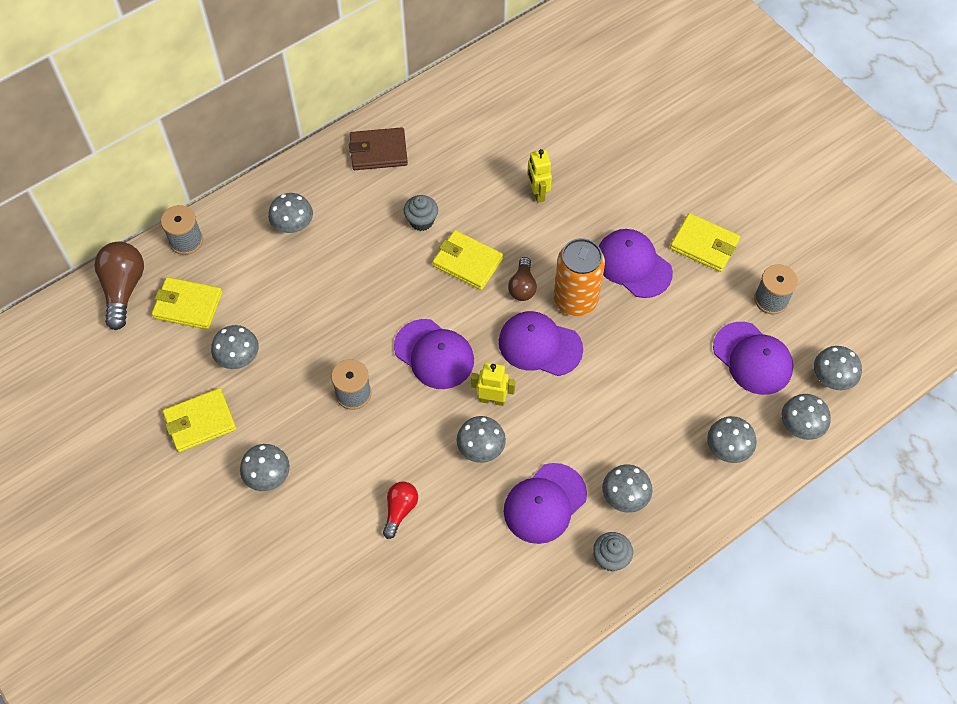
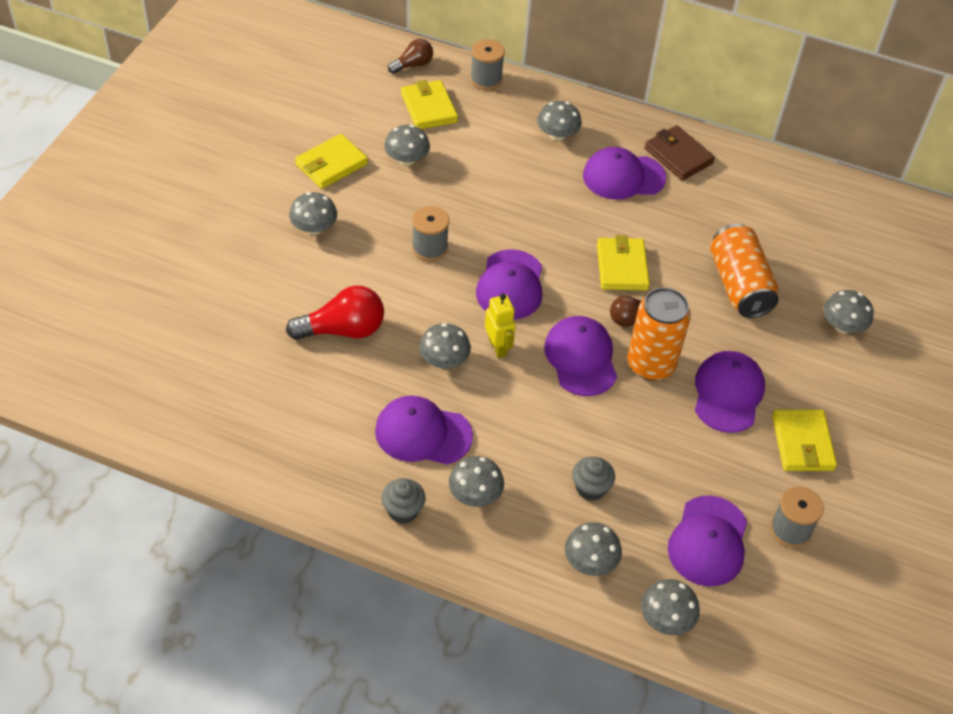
camera: 55 degrees right, 10 degrees down
(123, 289) = (413, 65): brown light bulb -> brown light bulb, size x0.60
(200, 422) = (331, 164): yellow wallet -> yellow wallet turned 75 degrees counterclockwise
(374, 204) = (623, 177): none -> purple cap
(400, 510) = (343, 330): red light bulb -> red light bulb, size x1.67
(421, 221) = (635, 216): grey cupcake -> grey cupcake (590, 488)
(537, 193) = (739, 285): yellow robot -> orange can
(832, 377) = (745, 626): grey mushroom -> grey mushroom (842, 326)

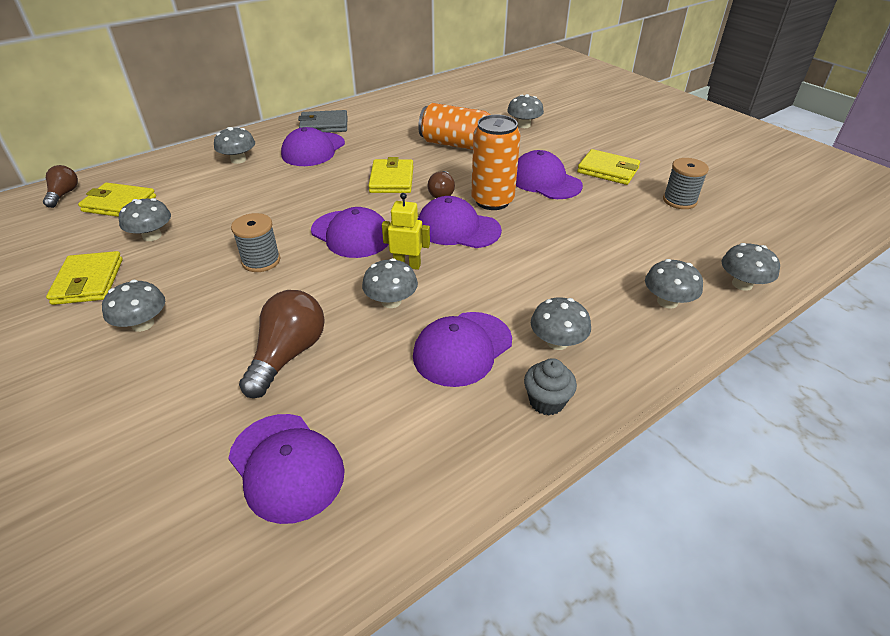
camera: 55 degrees left, 10 degrees down
(343, 330) = (288, 354): red light bulb -> brown light bulb
(486, 79) = (138, 168): grey spool -> none
(590, 488) = (591, 272): grey cupcake -> none
(622, 267) = (392, 179): yellow wallet -> yellow wallet turned 60 degrees clockwise
(678, 156) = (324, 125): brown wallet -> grey wallet
(708, 541) = (674, 237): purple cap -> purple cap (286, 466)

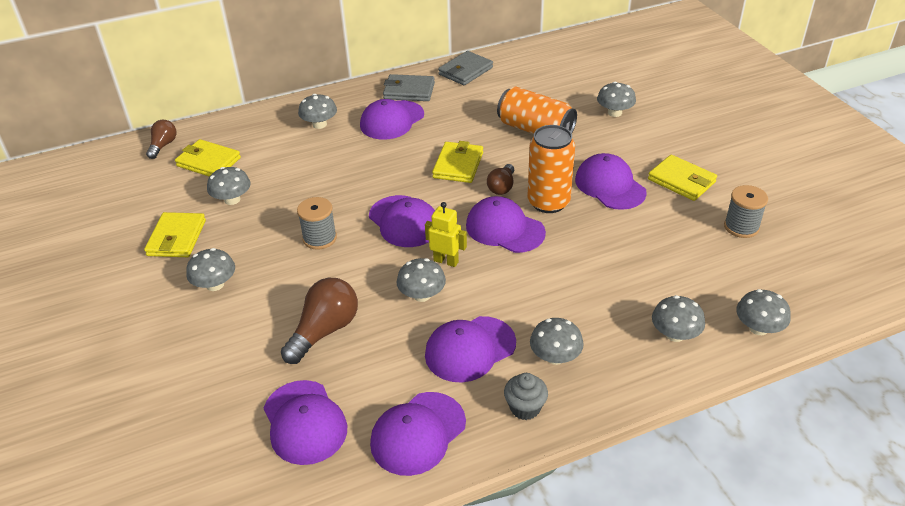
camera: 15 degrees right, 0 degrees up
(374, 106) = (465, 71): none -> grey wallet
(433, 454) = (418, 433): none -> purple cap

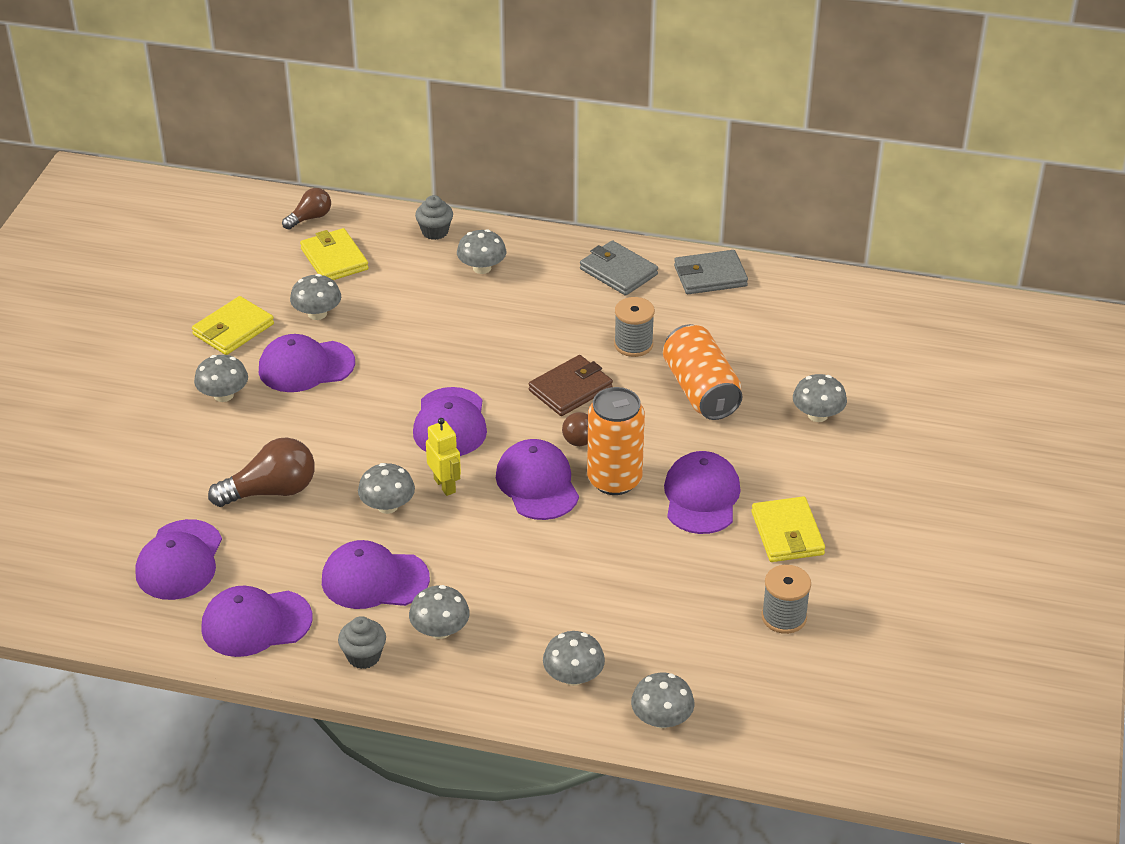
camera: 35 degrees right, 0 degrees up
(264, 118) = (435, 232): none -> grey cupcake
(319, 238) = (355, 398): grey spool -> grey spool (633, 344)
(392, 120) = (560, 300): purple cap -> purple cap (306, 366)
(458, 165) = (570, 389): yellow wallet -> brown wallet

